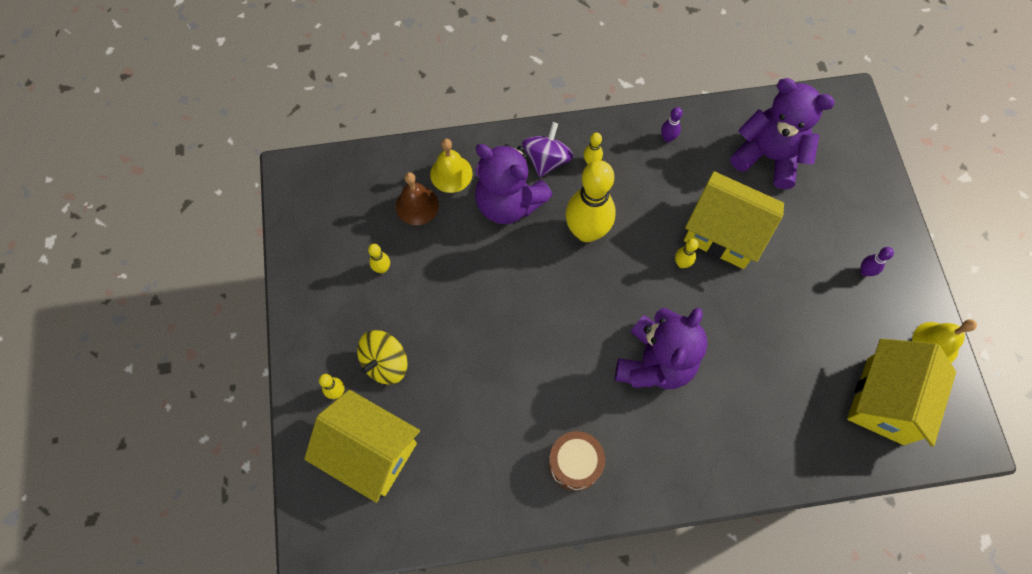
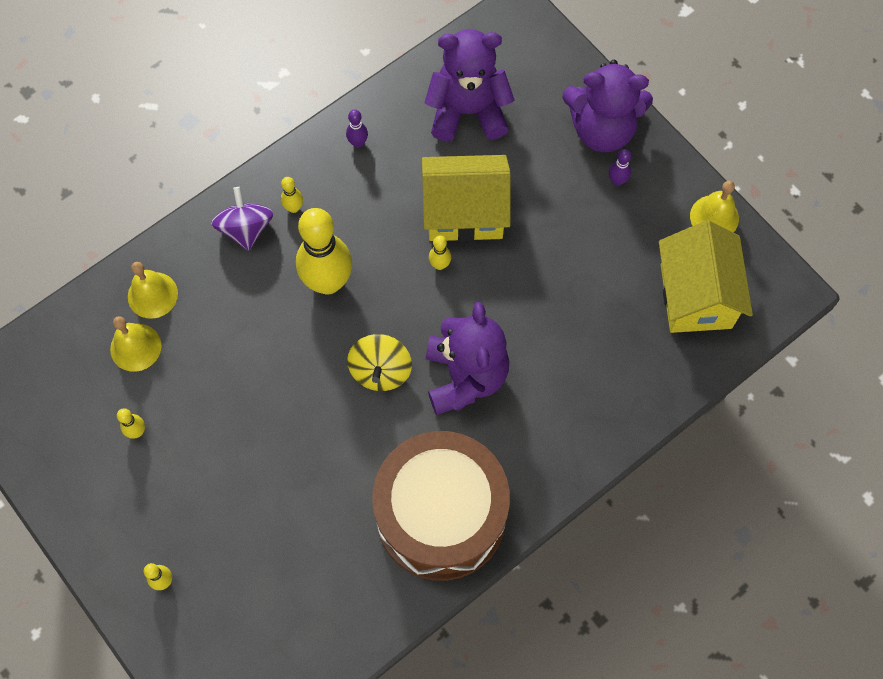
camera: 30 degrees left, 0 degrees up
(371, 451) = (233, 618): yellow house -> none
(385, 363) = (197, 524): yellow spinning top -> yellow spinning top (380, 371)
(417, 205) = (135, 347): brown bell -> yellow bell
(508, 203) = (231, 294): purple teddy bear -> purple teddy bear (602, 129)
(575, 463) = (441, 515): brown drum -> brown drum, size x2.21

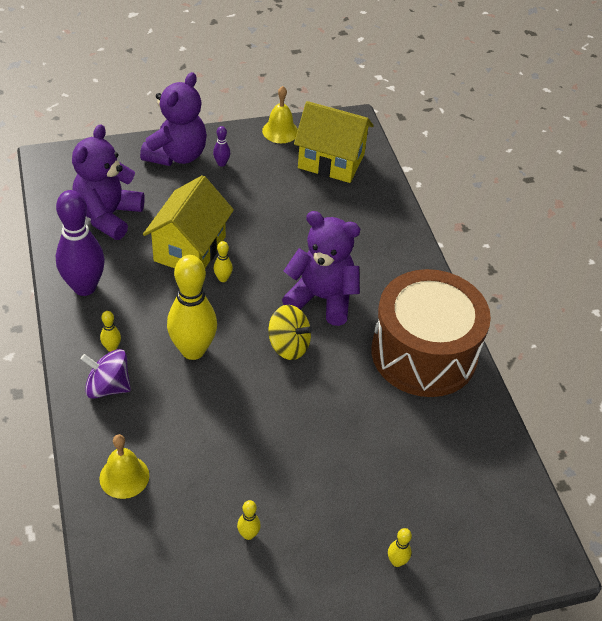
camera: 70 degrees left, 20 degrees down
(135, 347) = (166, 507): yellow bell -> none
(358, 143) = (84, 287): purple bowling pin -> purple bowling pin, size x2.42

